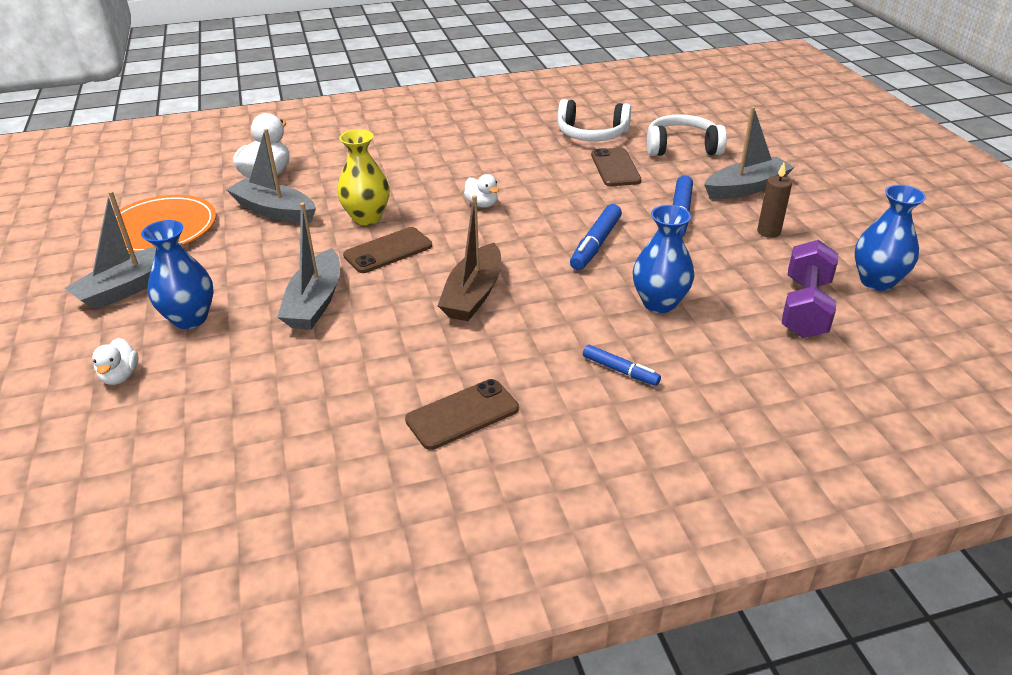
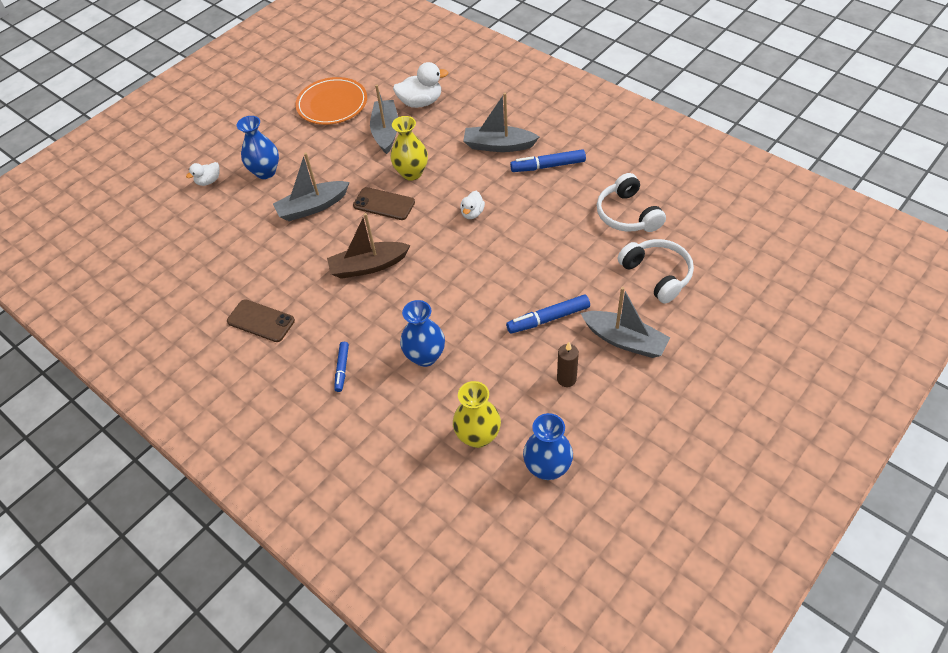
camera: 60 degrees right, 15 degrees up
(130, 287) = (275, 132): grey boat -> grey boat (498, 146)
(595, 244) = (469, 293): blue marker -> blue marker (548, 166)
(615, 168) = (585, 253): brown phone -> none
(805, 308) = (478, 436): purple dumbbell -> yellow vase

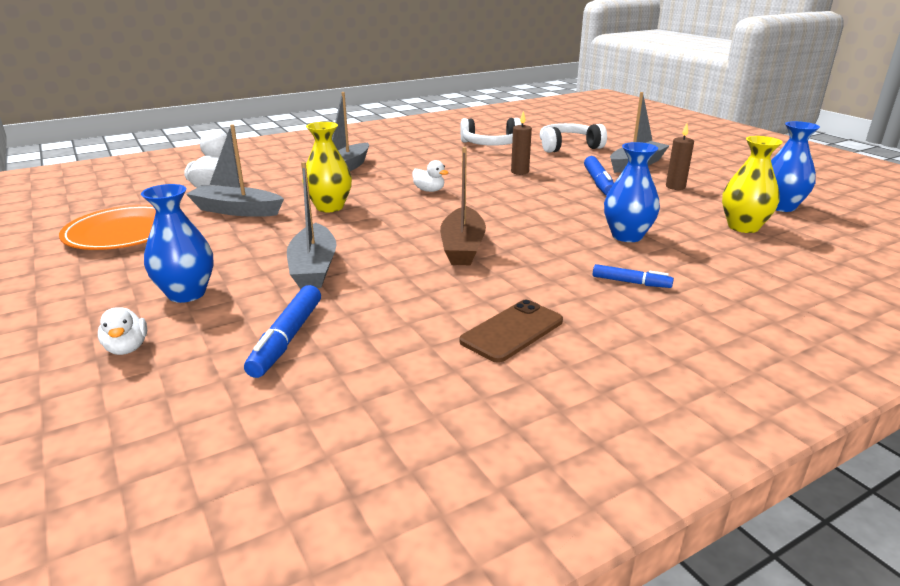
camera: 75 degrees left, 25 degrees down
(384, 204) = (363, 226): brown phone -> none
(548, 166) = (399, 157): blue marker -> blue marker (287, 339)
(551, 256) = (519, 172): none -> brown candle

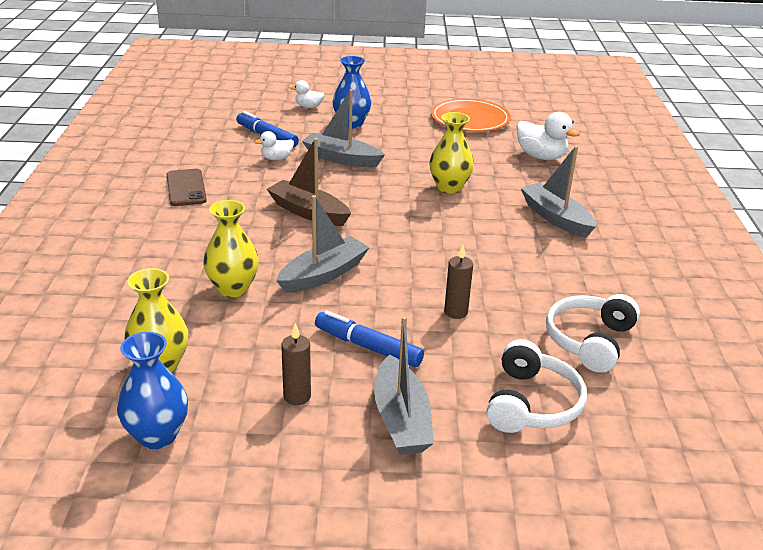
camera: 120 degrees right, 5 degrees up
(236, 210) = (478, 155): grey boat -> grey boat (323, 274)
(429, 190) = (447, 240): white duck -> white duck (276, 158)
(627, 236) = (233, 288): blue vase -> yellow vase
(631, 282) = (172, 249): blue marker -> none

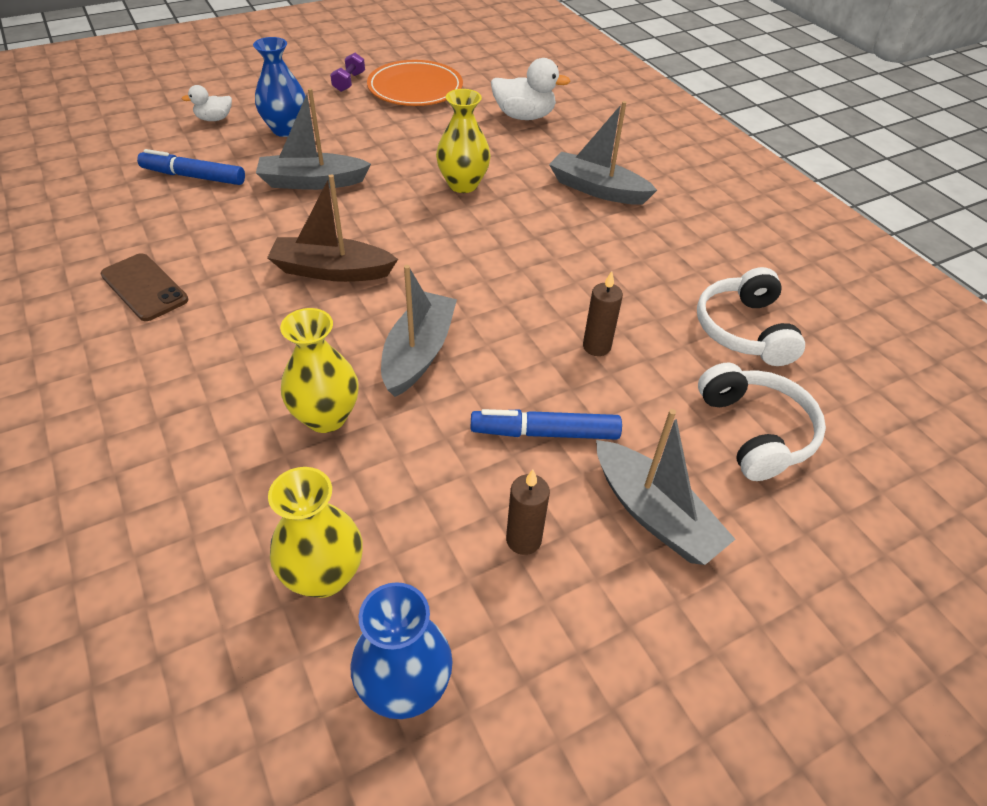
camera: 30 degrees left, 15 degrees up
(276, 158) = (231, 205): white duck -> none
(423, 105) = (349, 82): none -> purple dumbbell

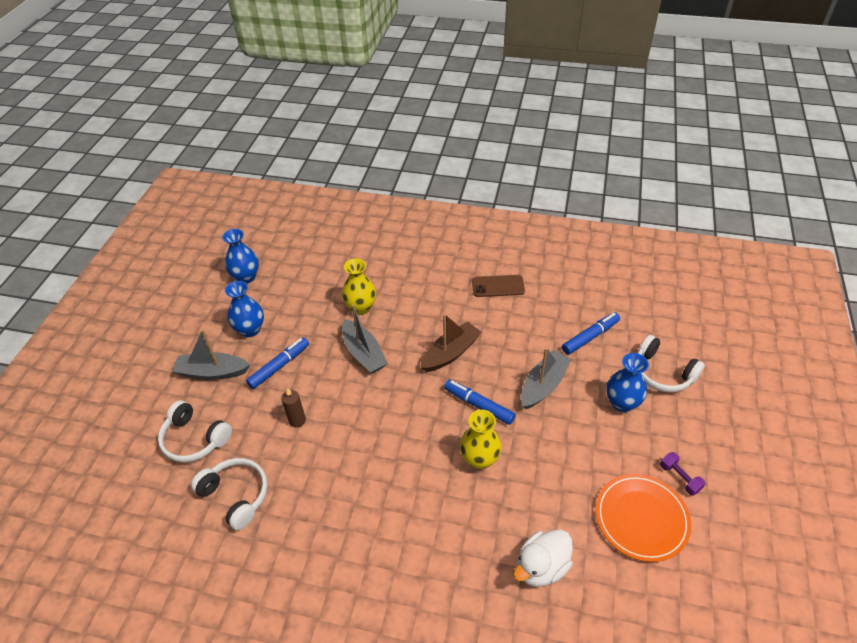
camera: 135 degrees right, 0 degrees up
(214, 119) = (662, 373): white duck -> white headphones
(324, 575) = (298, 277): yellow vase -> none
(393, 213) = (478, 405): none -> blue marker
(523, 540) = (250, 329): brown candle -> blue vase
(597, 189) = (409, 534): grey boat -> none

